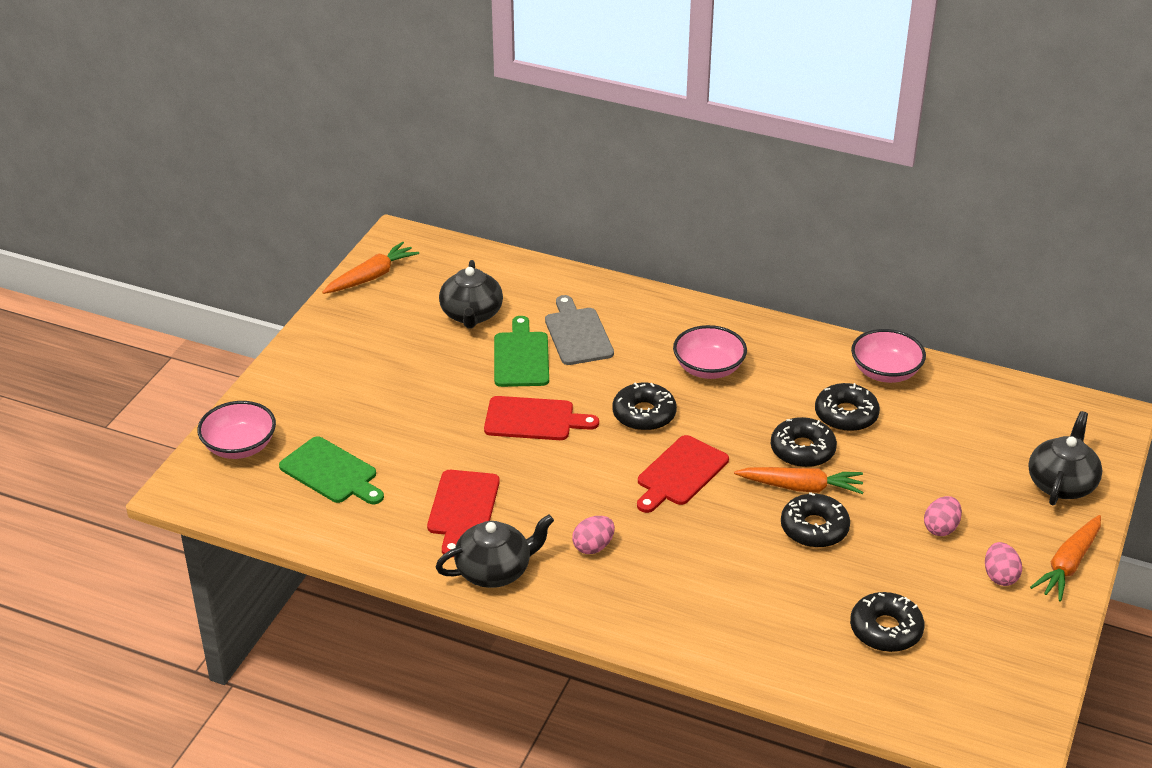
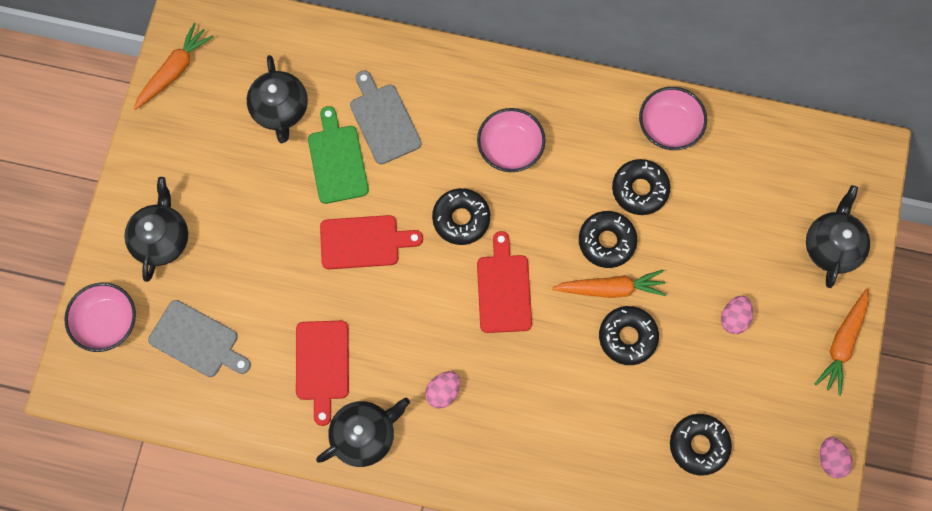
camera: 10 degrees left, 35 degrees up
(319, 392) = (161, 238): none -> black teapot
(331, 472) = (197, 341): green cutting board -> grey cutting board
(680, 473) = (504, 289): red cutting board -> red cutting board turned 150 degrees clockwise
(1000, 576) = (787, 367): pink egg -> pink egg (830, 459)

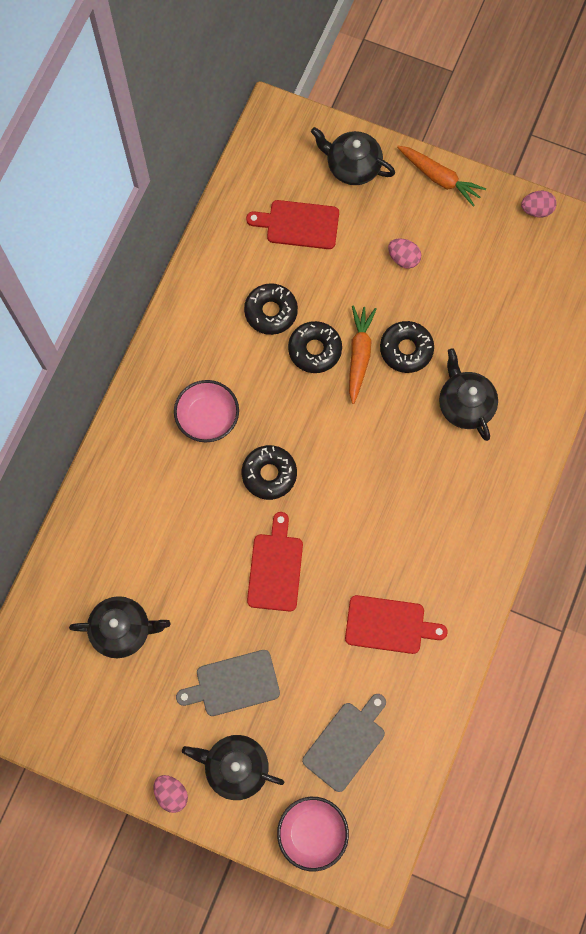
camera: 80 degrees left, 0 degrees up
(174, 70) = (56, 733): orange carrot -> none
(337, 160) = (187, 581): green cutting board -> none
(364, 435) = (461, 595): black teapot -> black teapot (465, 404)
(384, 120) = (155, 530): grey cutting board -> grey cutting board (233, 683)
(443, 392) = (431, 518): pink egg -> pink egg (171, 793)
(504, 289) = (344, 447): red cutting board -> red cutting board (299, 224)
(669, 127) = (215, 275): pink bowl -> none
(698, 445) = (510, 311): black donut -> none

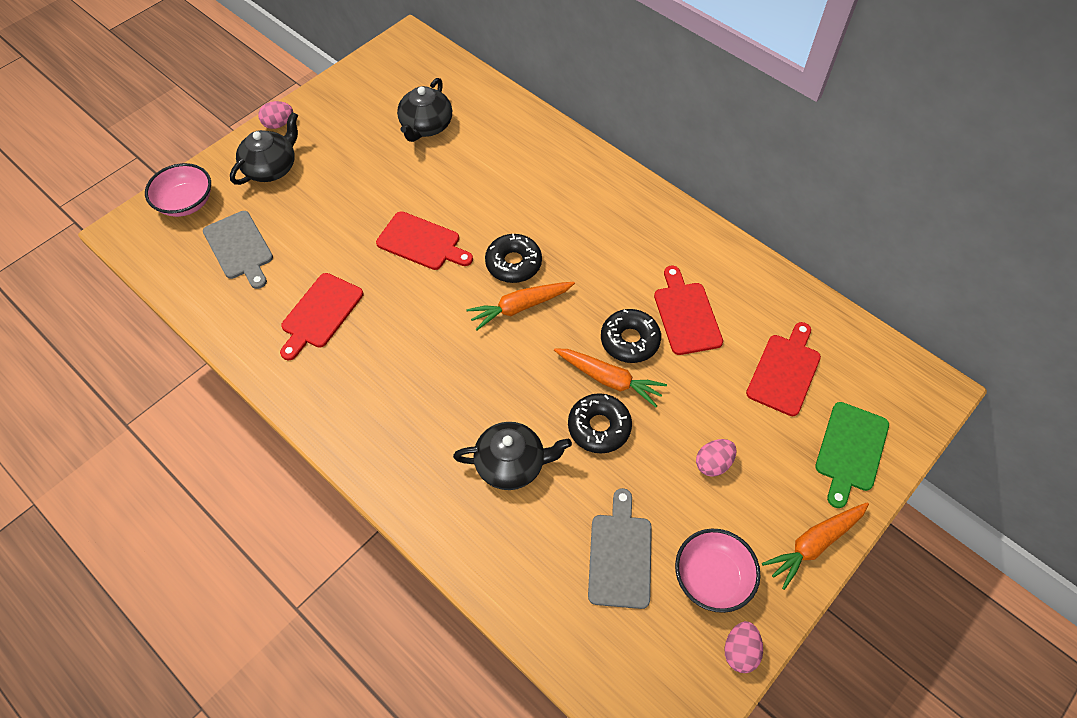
camera: 110 degrees right, 15 degrees down
(208, 417) = (591, 232): pink bowl -> pink bowl (712, 577)
(233, 683) = (339, 185): grey cutting board -> grey cutting board (620, 555)
(271, 312) = (686, 315): black donut -> red cutting board
(315, 451) = (520, 307): none -> orange carrot
(352, 166) = (850, 450): black teapot -> green cutting board

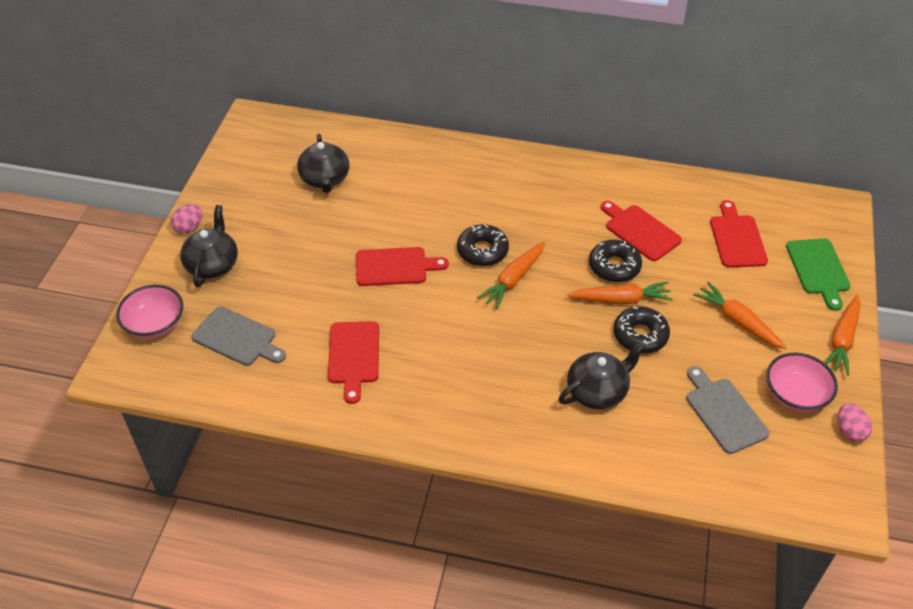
camera: 30 degrees left, 10 degrees down
(713, 463) = (737, 321): pink egg -> orange carrot

